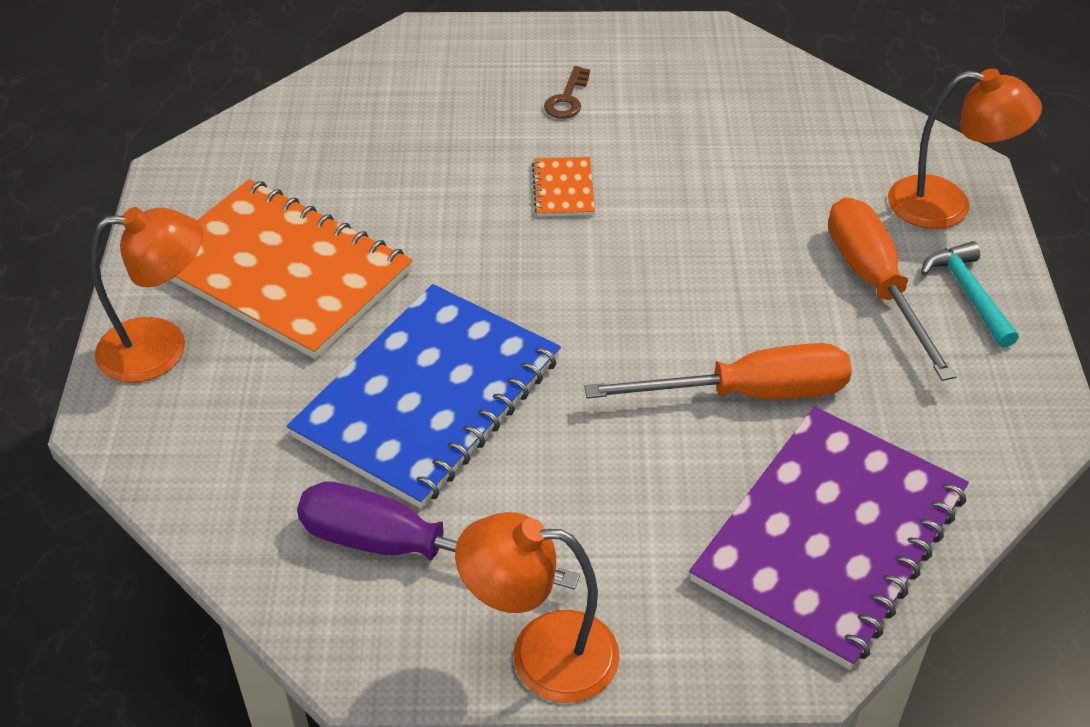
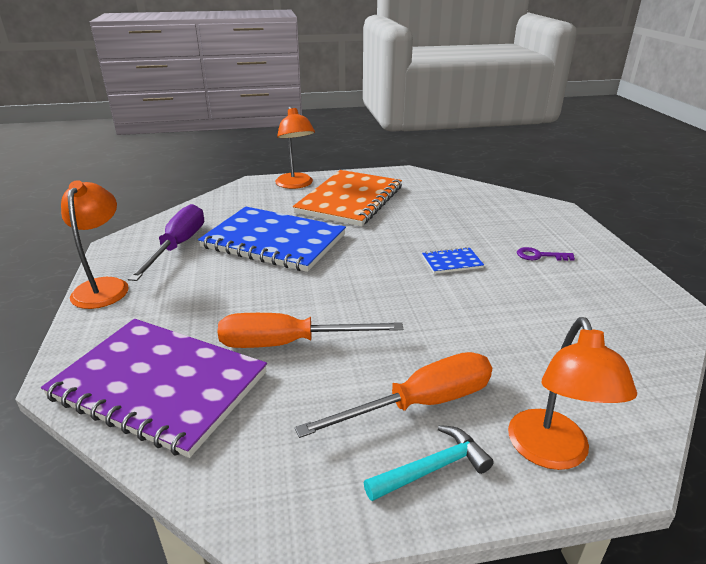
camera: 80 degrees right, 15 degrees down
(563, 189) = (452, 262): orange notebook -> blue notebook
(567, 98) = (540, 256): brown key -> purple key
(749, 393) = (288, 343): orange screwdriver -> orange screwdriver turned 105 degrees clockwise

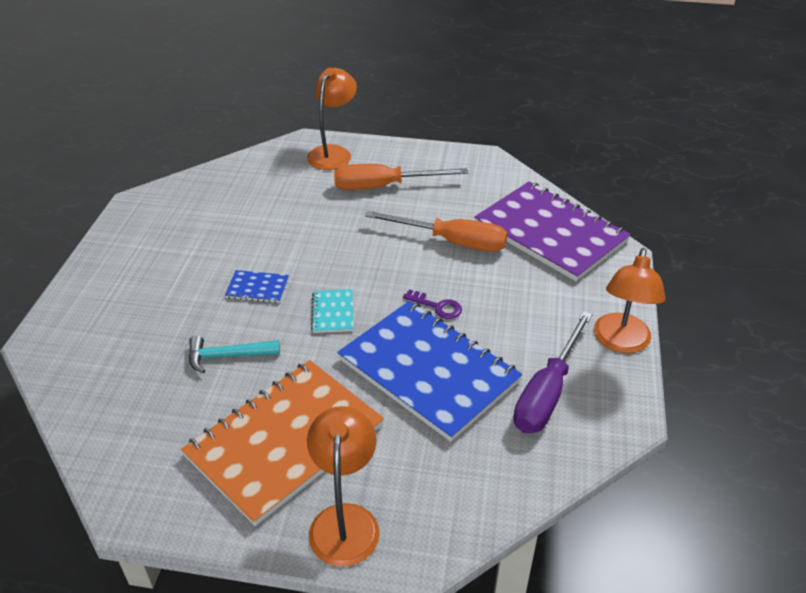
camera: 160 degrees left, 10 degrees up
(372, 259) = (333, 312): none -> turquoise notebook
(432, 468) = (399, 160): turquoise hammer -> turquoise hammer (227, 356)
(540, 256) = (165, 274): purple key -> purple key (437, 306)

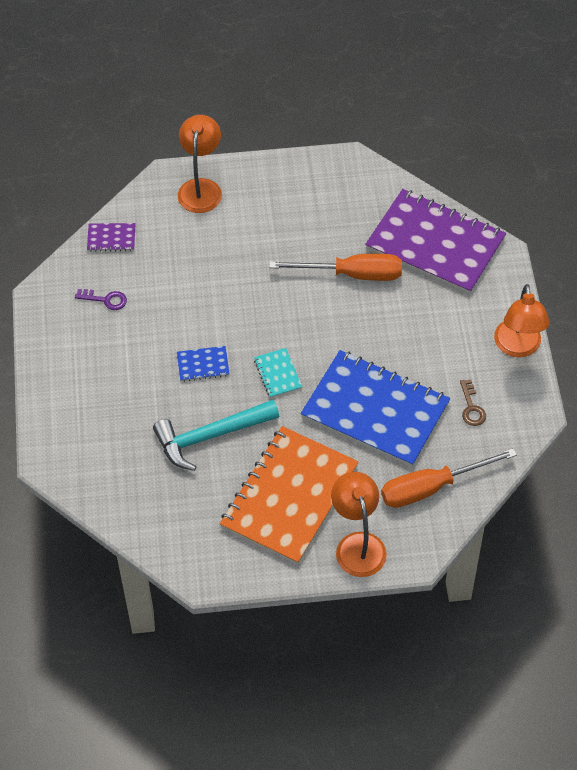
camera: 15 degrees left, 15 degrees up
(227, 356) = (210, 436): turquoise hammer -> turquoise hammer, size x1.63
(229, 173) = (111, 238): none -> purple notebook
(383, 186) = (267, 221): orange screwdriver -> orange screwdriver (431, 487)
(437, 306) = (362, 347): purple key -> purple key (105, 299)
(547, 392) = (471, 407): purple screwdriver -> brown key

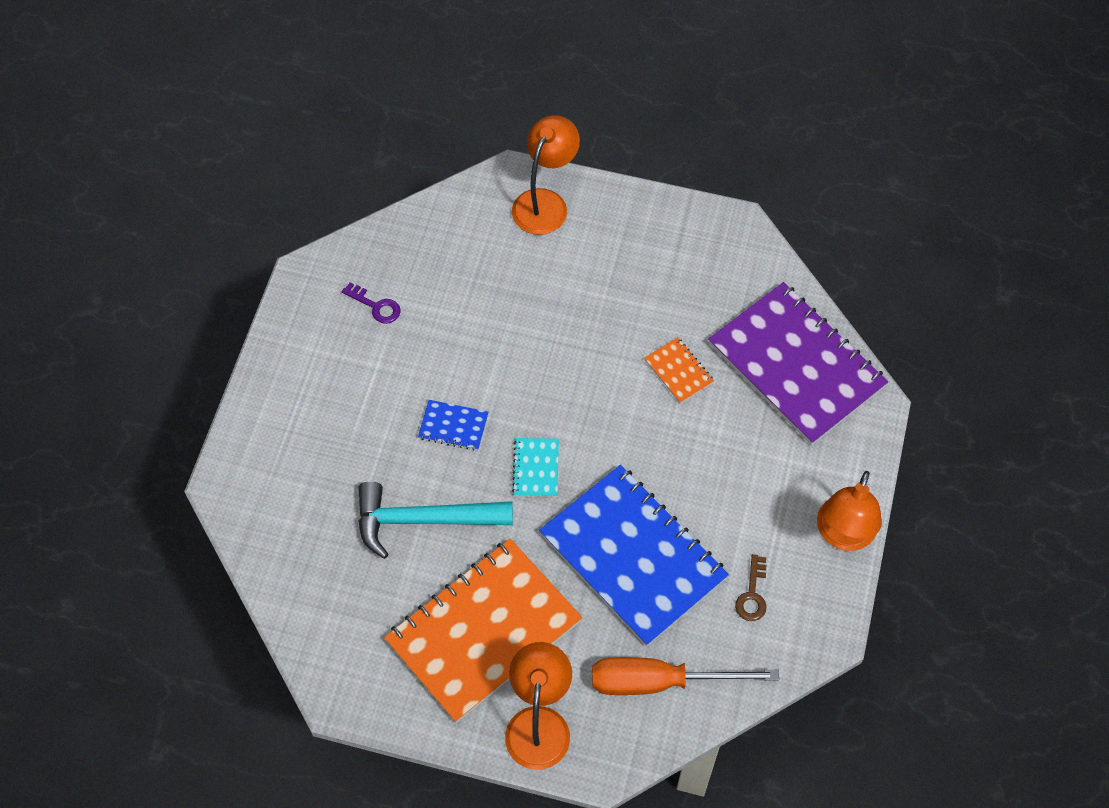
camera: 20 degrees right, 5 degrees up
(111, 238) = (415, 232): purple notebook -> none
(352, 274) = (678, 371): orange screwdriver -> orange notebook

